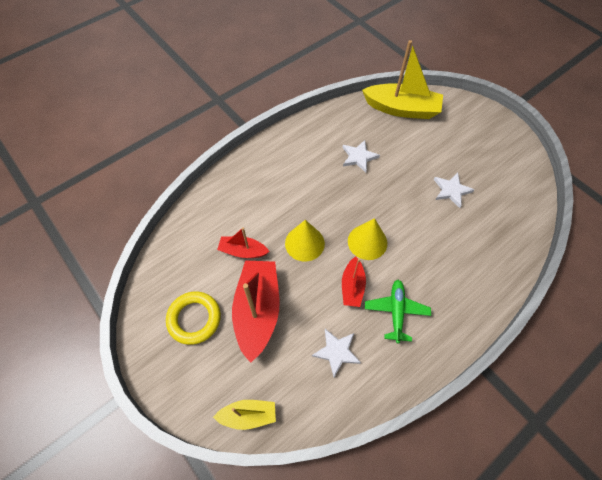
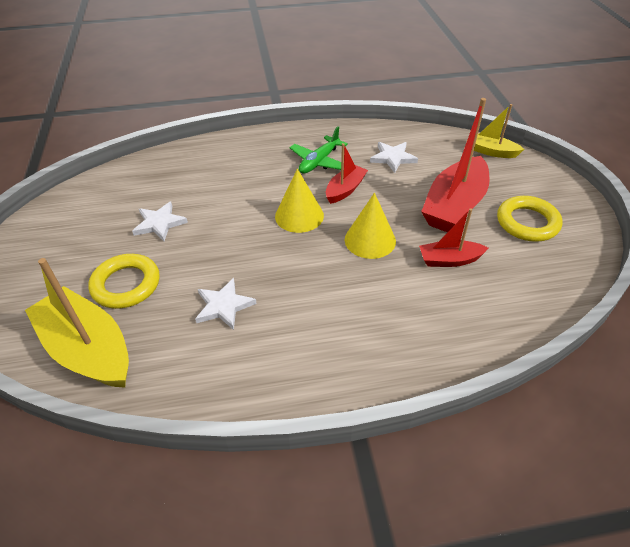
camera: 150 degrees left, 15 degrees down
(243, 251) = (449, 260): red boat -> red boat turned 135 degrees clockwise
(422, 144) = (126, 285): none -> yellow ring

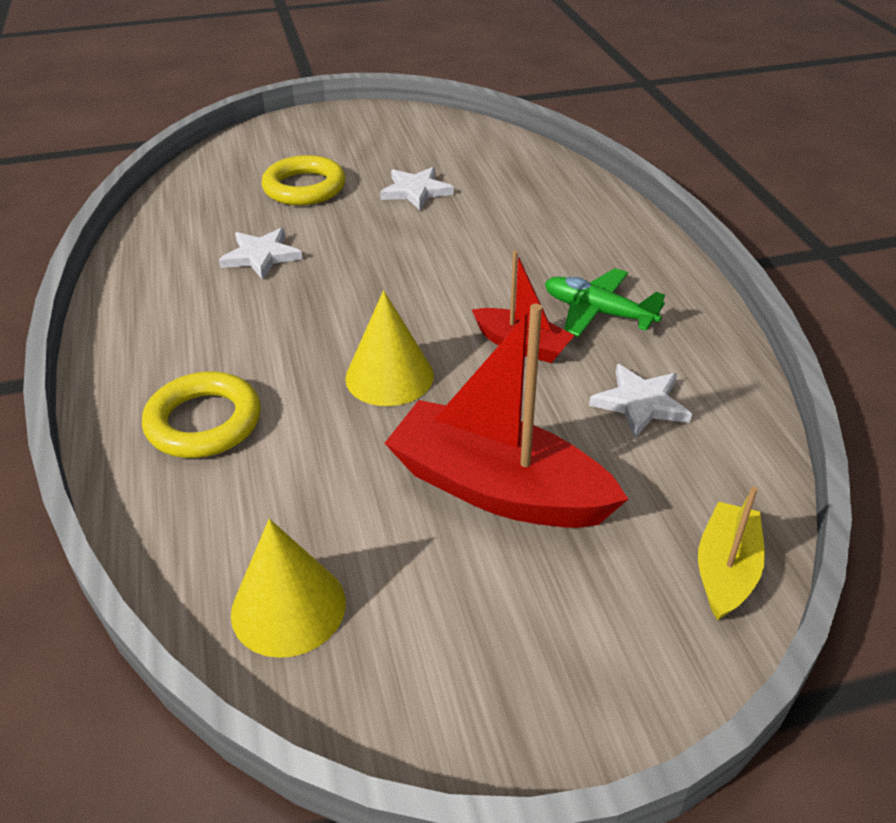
camera: 85 degrees right, 5 degrees down
(88, 349) = (211, 183): yellow boat -> none
(299, 216) = (444, 301): yellow cone -> yellow cone (288, 607)
(449, 260) = (339, 472): red boat -> none
(527, 223) = (455, 607): yellow ring -> yellow ring (204, 422)

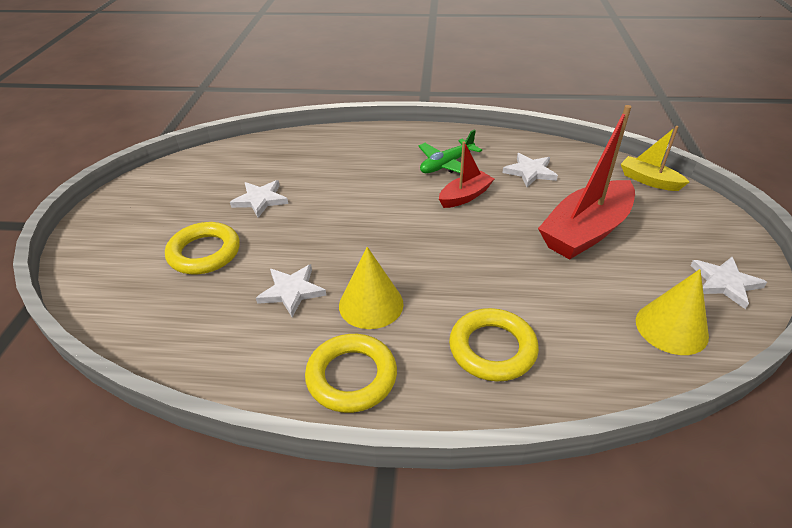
camera: 70 degrees left, 0 degrees up
(142, 326) = (351, 377): none -> yellow ring
(389, 376) = (474, 252): yellow cone -> yellow cone (371, 304)
(430, 689) = (724, 283): none -> white star

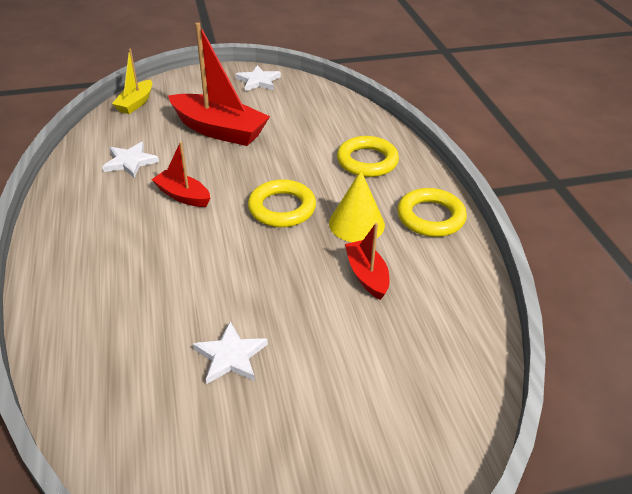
camera: 110 degrees left, 0 degrees up
(204, 253) = (346, 367): yellow ring -> yellow ring (282, 208)
(291, 291) = (367, 275): white star -> red boat
(446, 165) = (122, 216): green plane -> none
(671, 328) = (310, 99): yellow cone -> none

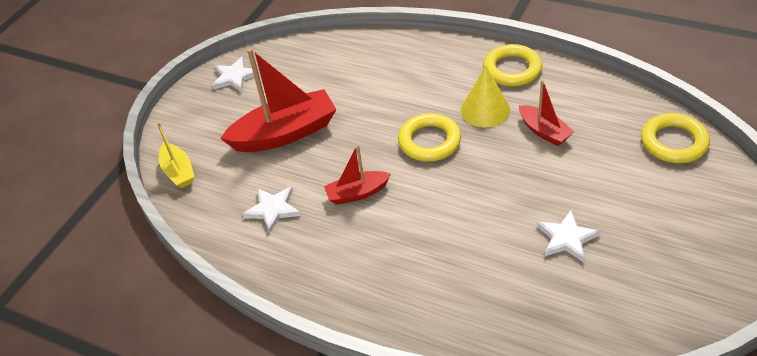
camera: 45 degrees left, 5 degrees up
(367, 161) = (417, 68): yellow ring -> yellow ring (673, 142)
(367, 275) = (544, 131): red boat -> red boat turned 150 degrees counterclockwise

